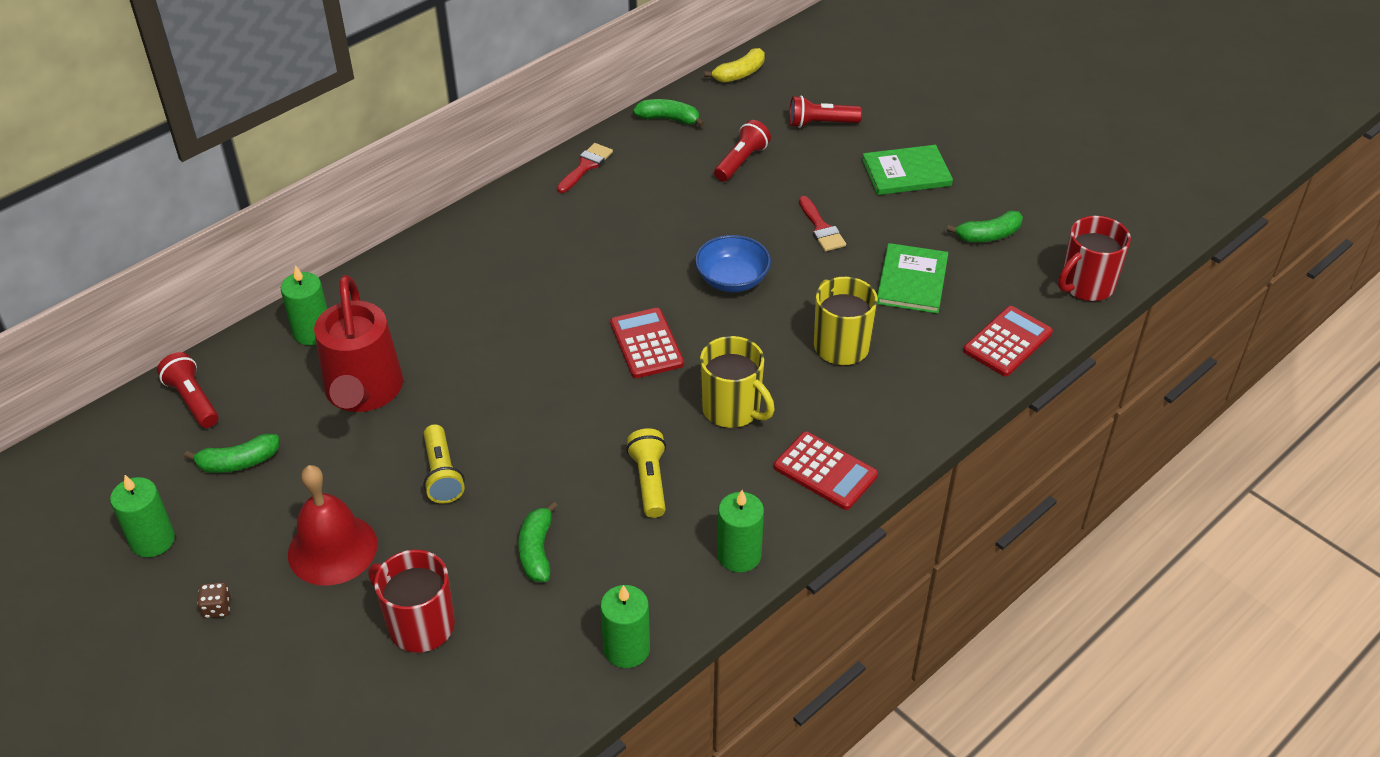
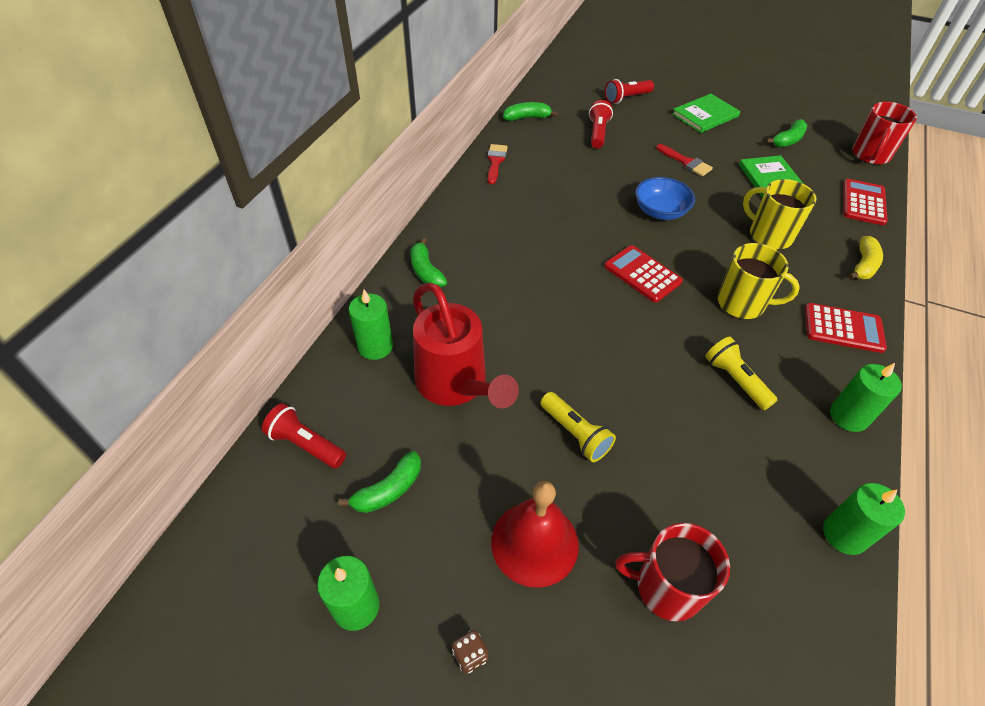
camera: 25 degrees left, 5 degrees up
(537, 550) = (703, 473): green banana -> green banana (426, 271)
(739, 74) = (549, 80): yellow banana -> yellow banana (863, 265)

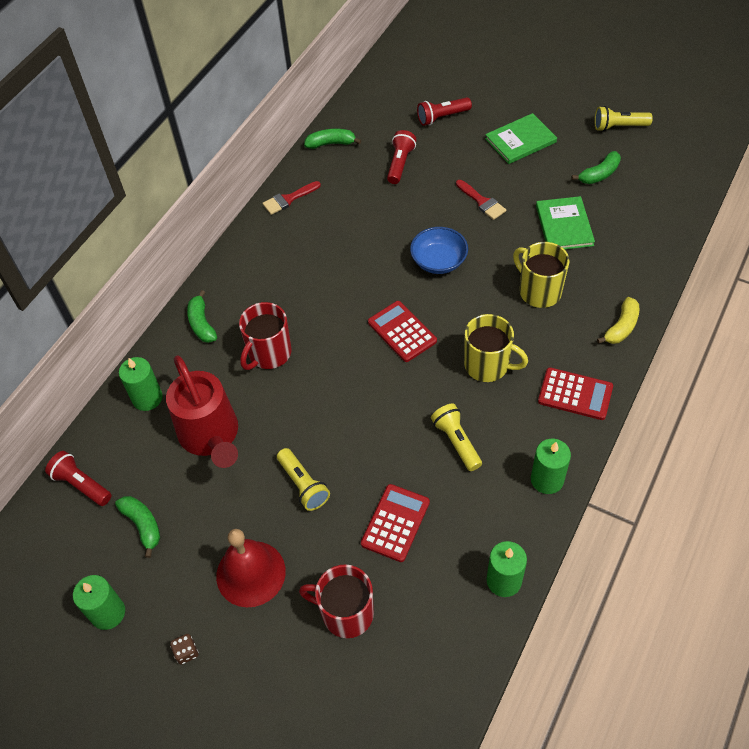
camera: 10 degrees right, 5 degrees up
(388, 490) = (143, 525): green banana -> green banana turned 90 degrees counterclockwise
(495, 161) = (288, 199): red brush -> red brush turned 135 degrees counterclockwise
(790, 105) = (618, 127): none -> yellow flashlight
(863, 203) = (650, 254): red calculator -> red calculator (395, 523)
(870, 155) = (682, 194): red mug -> red mug (269, 353)

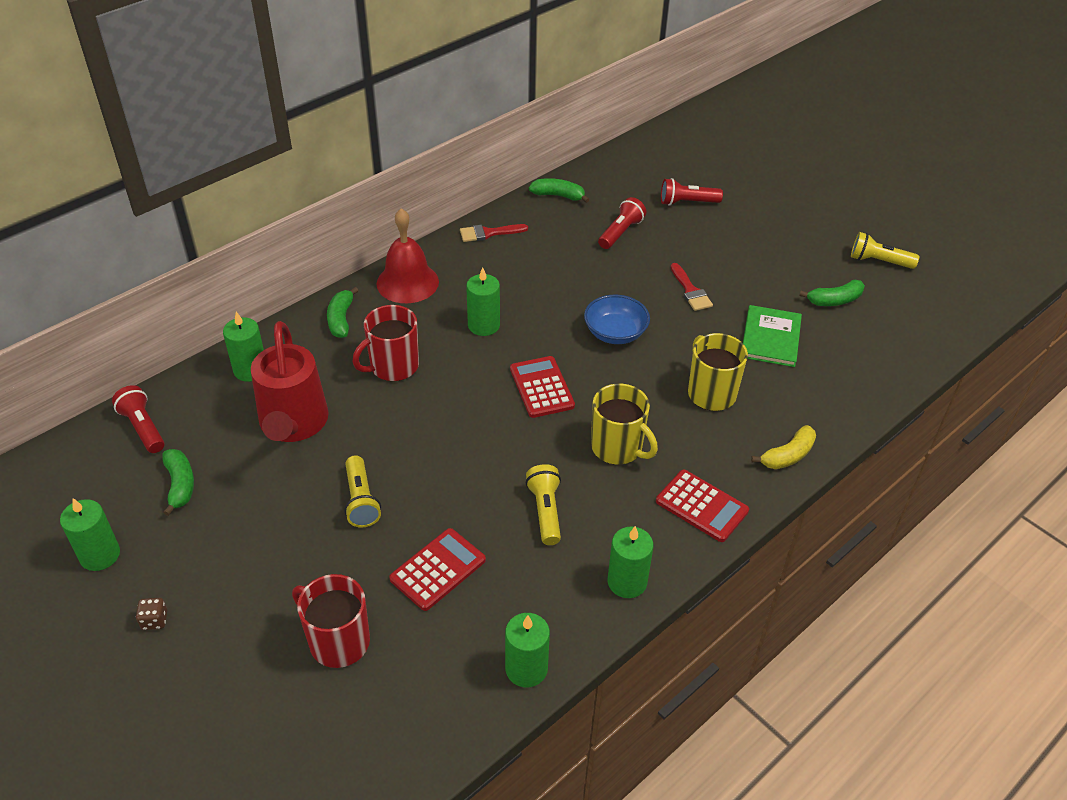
camera: 15 degrees right, 10 degrees down
(250, 573) = (261, 567): red bell -> red bell (407, 282)
(327, 289) = (484, 325): none -> green candle
(520, 140) = (761, 245): green book -> none

